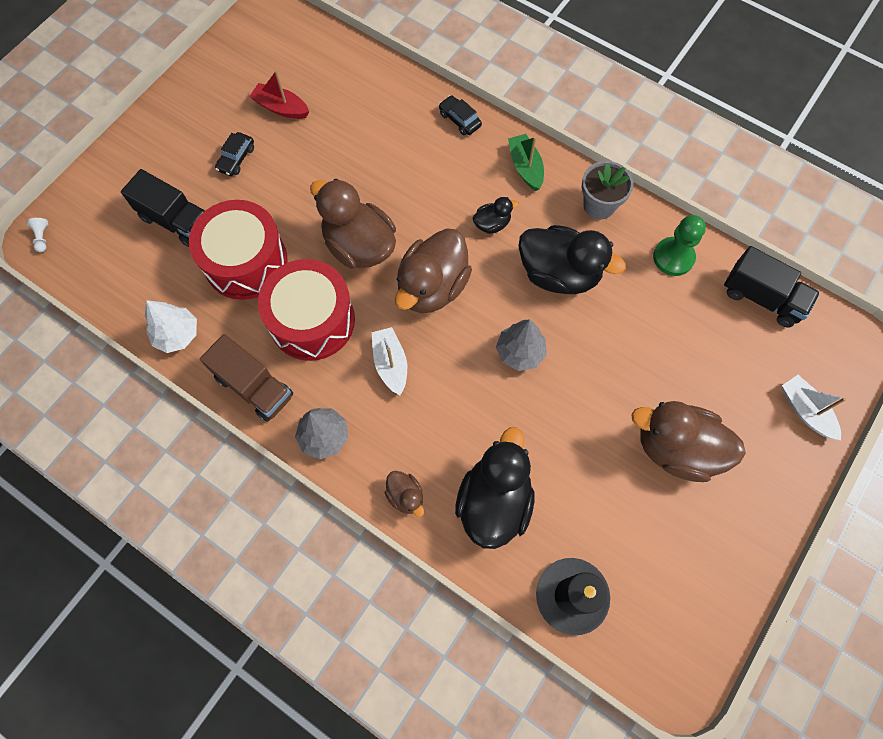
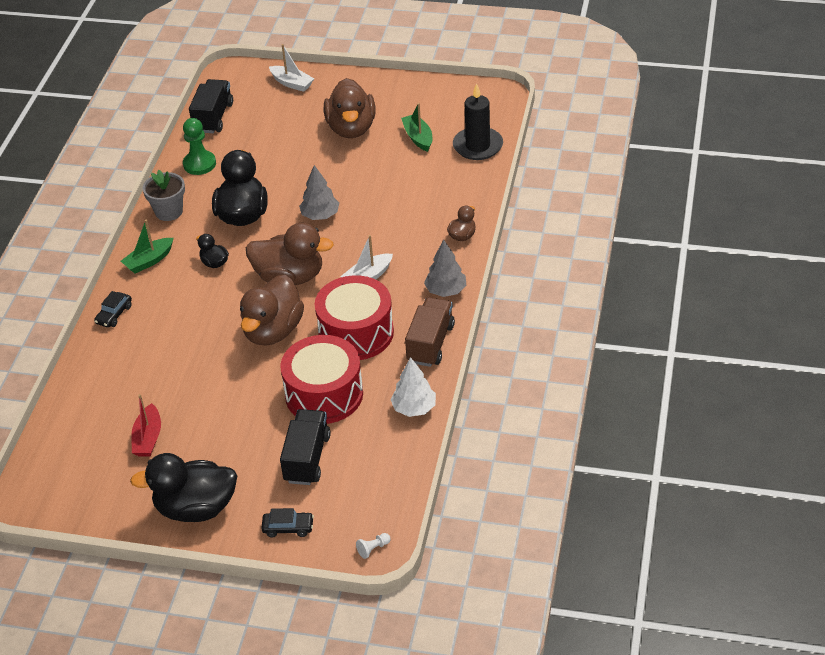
camera: 110 degrees left, 25 degrees down
(236, 159) = (220, 446): black car -> black car (288, 528)
(494, 501) = (439, 195): black duck -> black duck (196, 508)
(622, 524) = (418, 138): none -> green boat
(805, 411) = (292, 83): white boat -> white boat turned 90 degrees counterclockwise

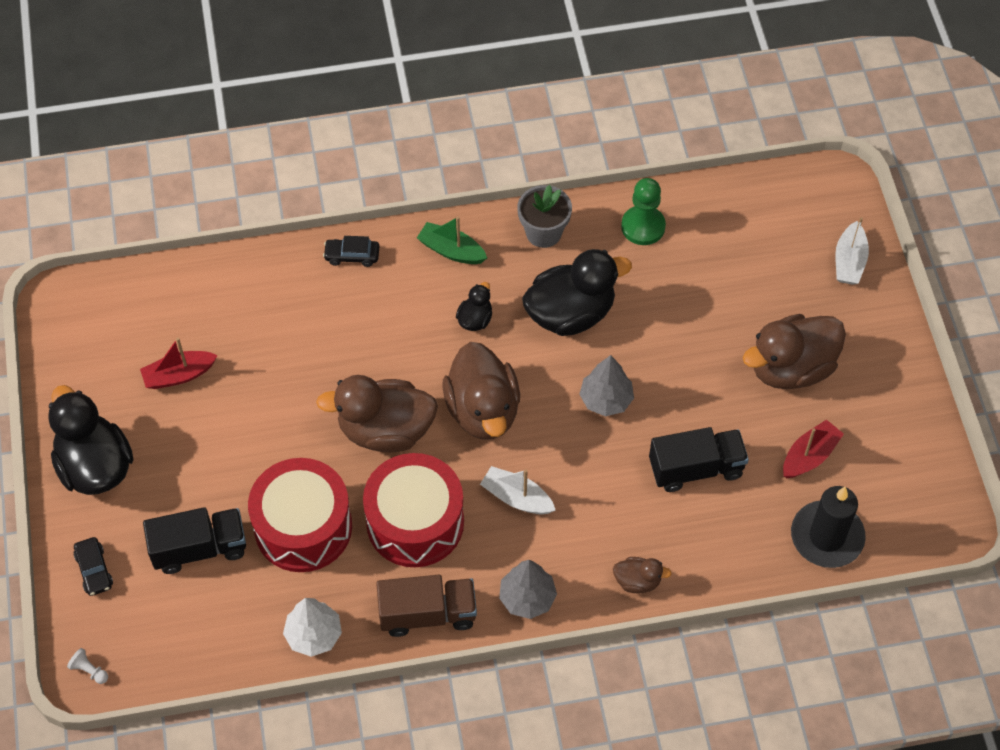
camera: 65 degrees right, 15 degrees up
(213, 117) = (737, 203): black truck -> black truck (696, 468)
(418, 138) = (809, 456): green boat -> red boat

